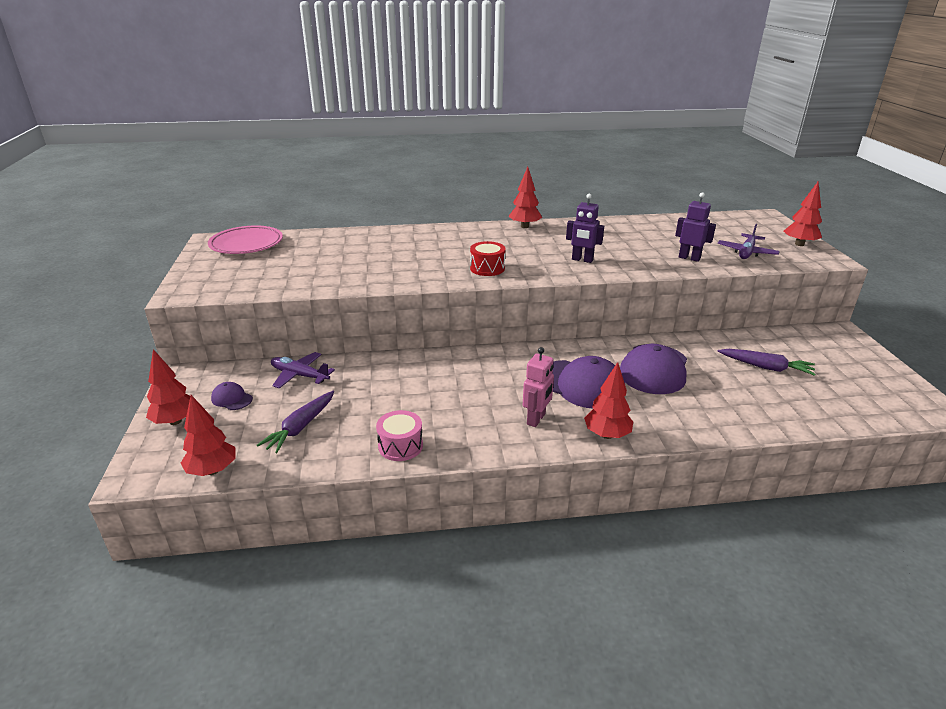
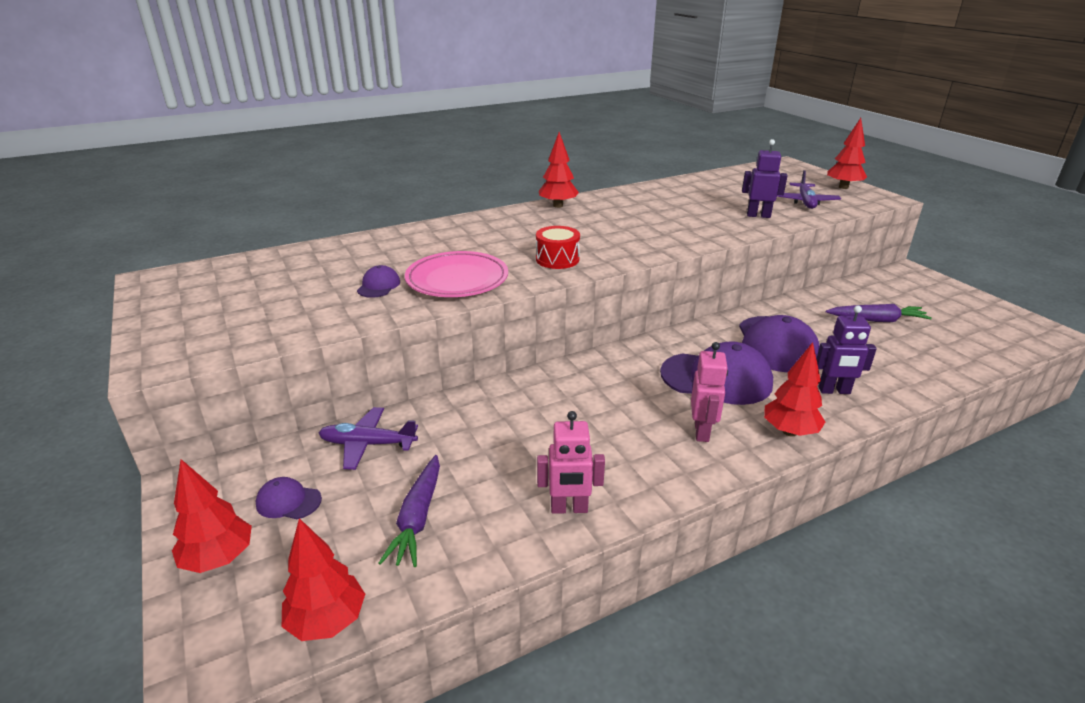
camera: 20 degrees left, 0 degrees up
(246, 244) = (211, 277): pink plate -> pink plate (457, 280)
(346, 267) = (378, 286): none -> purple cap
(400, 446) = (569, 508): pink drum -> pink robot
(582, 260) = (653, 233): purple robot -> purple robot (834, 391)

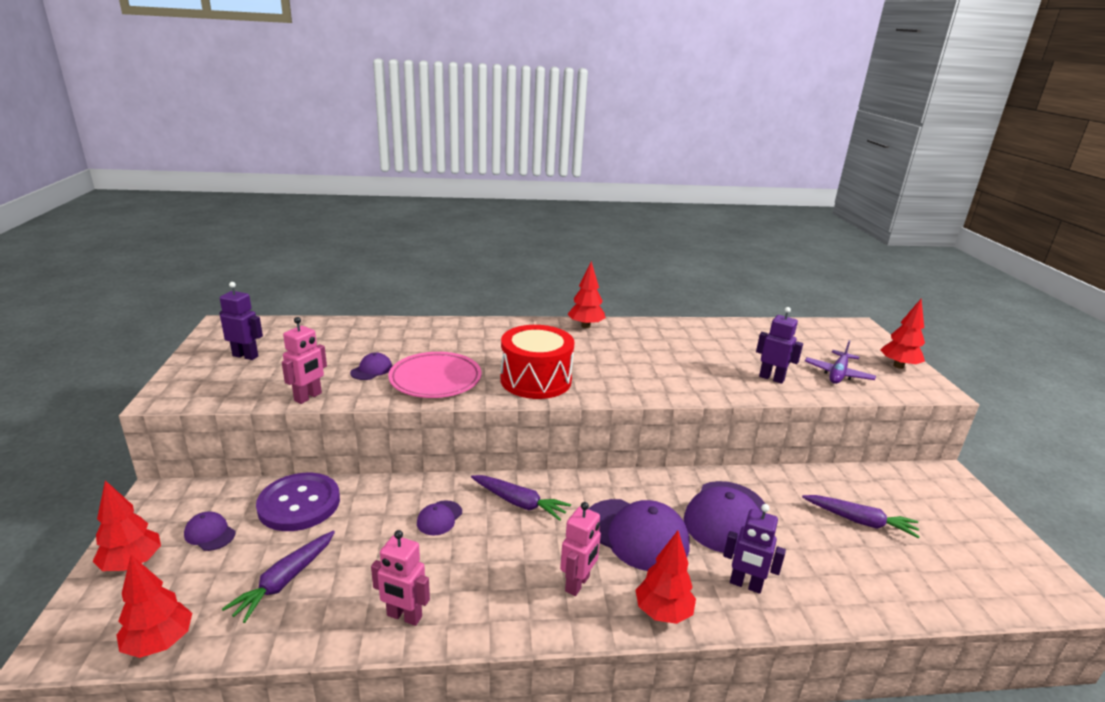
camera: 20 degrees right, 5 degrees down
(213, 303) = (245, 356): none -> purple robot
(333, 325) = (308, 397): none -> pink robot
(367, 444) = (299, 504): purple plane -> purple button
(528, 415) = (439, 518): none -> purple cap
(557, 259) = (536, 380): red drum -> red drum, size x1.75
(593, 381) = (519, 503): none -> purple carrot

